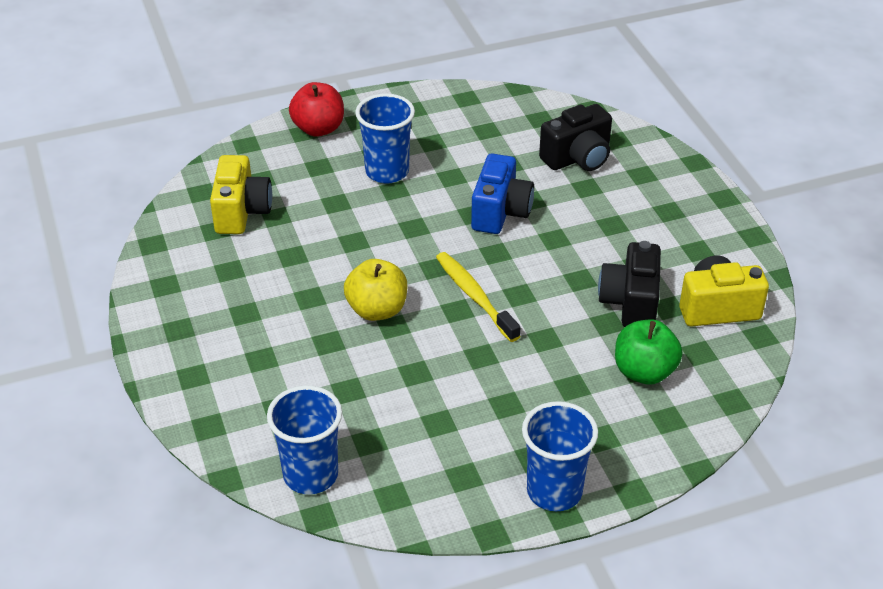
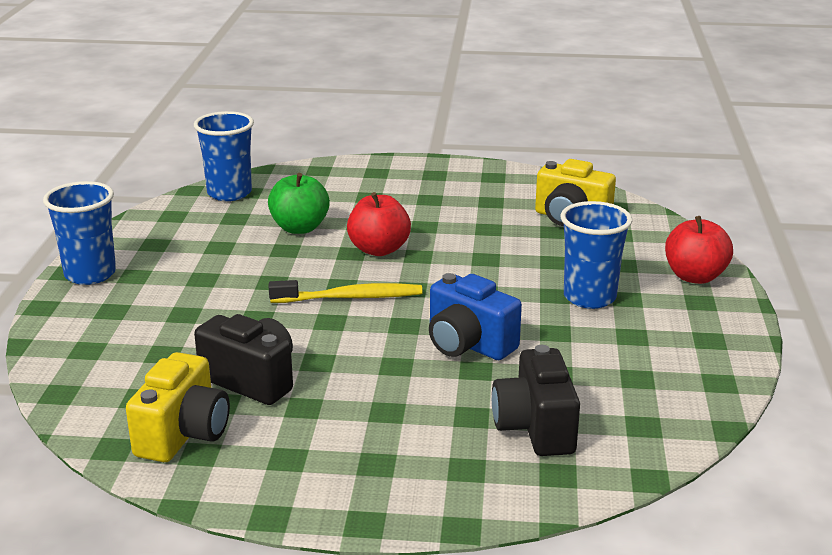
camera: 115 degrees right, 15 degrees down
(377, 310) = (379, 249): yellow apple -> red apple
(644, 372) = (154, 356): green apple -> green apple (299, 228)

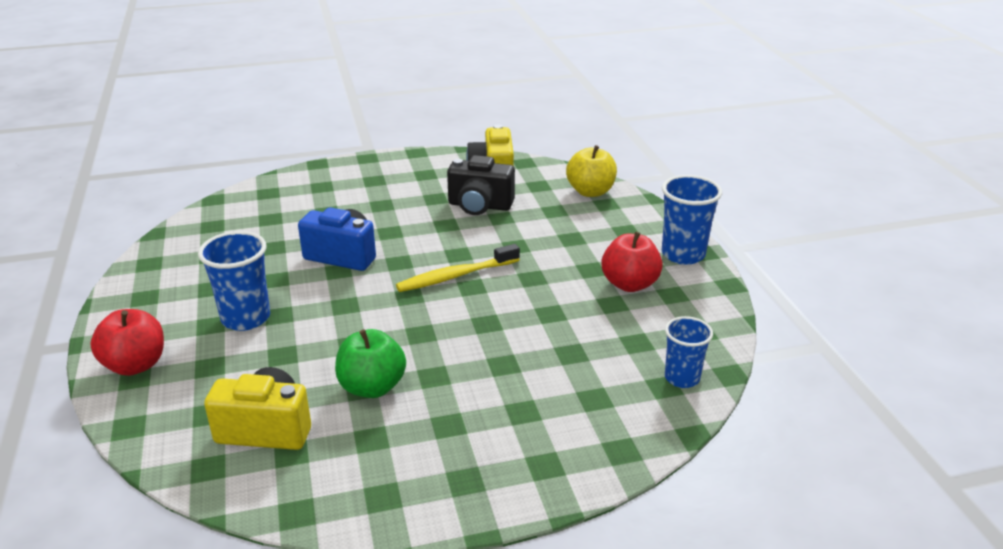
camera: 160 degrees right, 5 degrees up
(83, 371) = (590, 192): none -> yellow apple
(229, 193) = (682, 378): blue cup -> blue cup, size x0.66
(299, 228) = (560, 343): green apple -> green apple (372, 387)
(379, 249) = (462, 332): red apple -> red apple (629, 284)
(535, 428) = (284, 212): black camera -> none

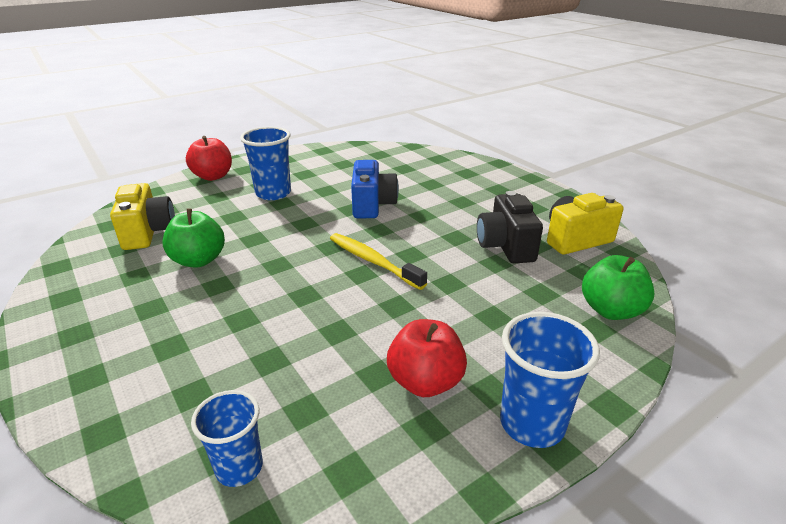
camera: 70 degrees right, 0 degrees up
(590, 192) = (611, 310): yellow apple -> green apple

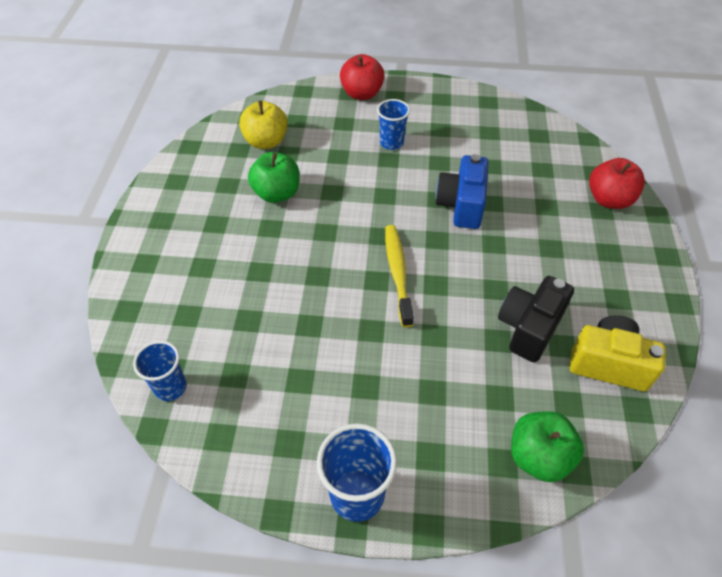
camera: 40 degrees right, 20 degrees up
(148, 233) = (266, 141): yellow camera -> yellow apple
(273, 193) = (391, 143): blue cup -> blue cup, size x0.66
(372, 205) = (461, 205): blue camera -> blue camera turned 150 degrees clockwise
(425, 382) = (324, 410): red apple -> red apple (609, 200)

